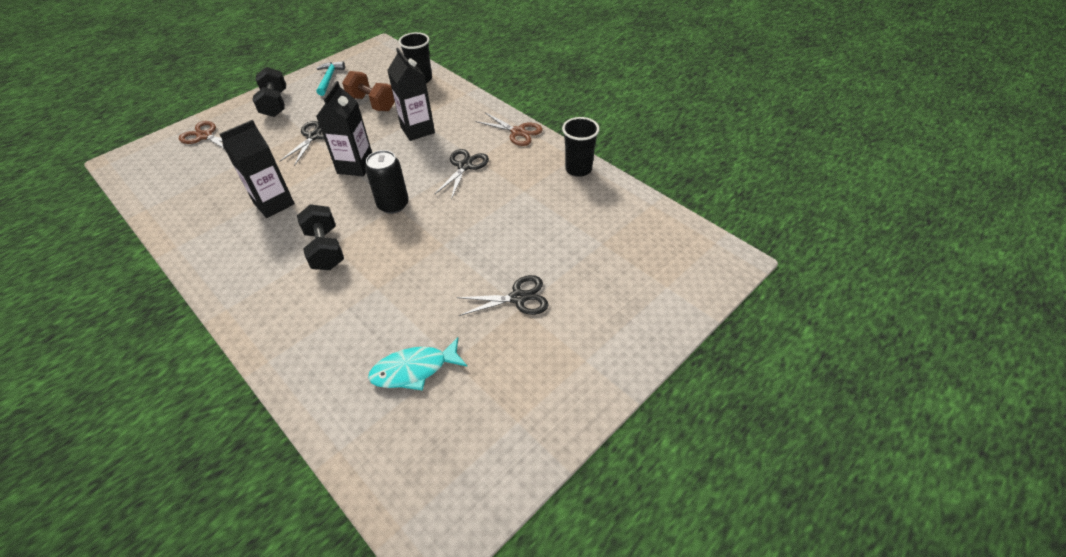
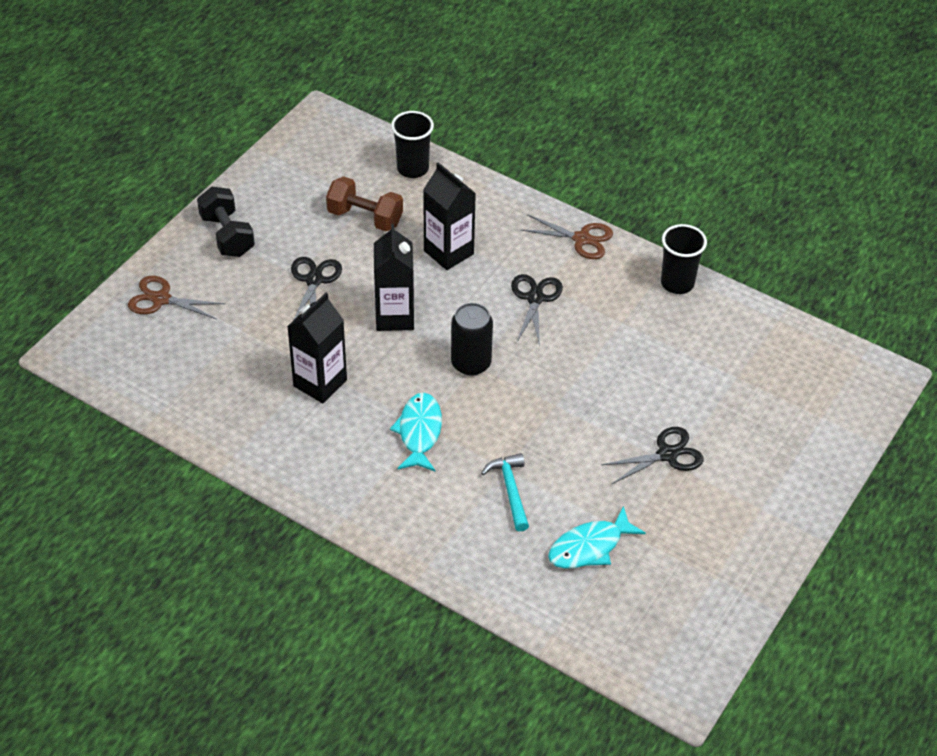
camera: 15 degrees left, 0 degrees up
(325, 249) = (419, 432): black dumbbell -> turquoise fish
(329, 78) = (280, 183): turquoise hammer -> turquoise hammer (510, 490)

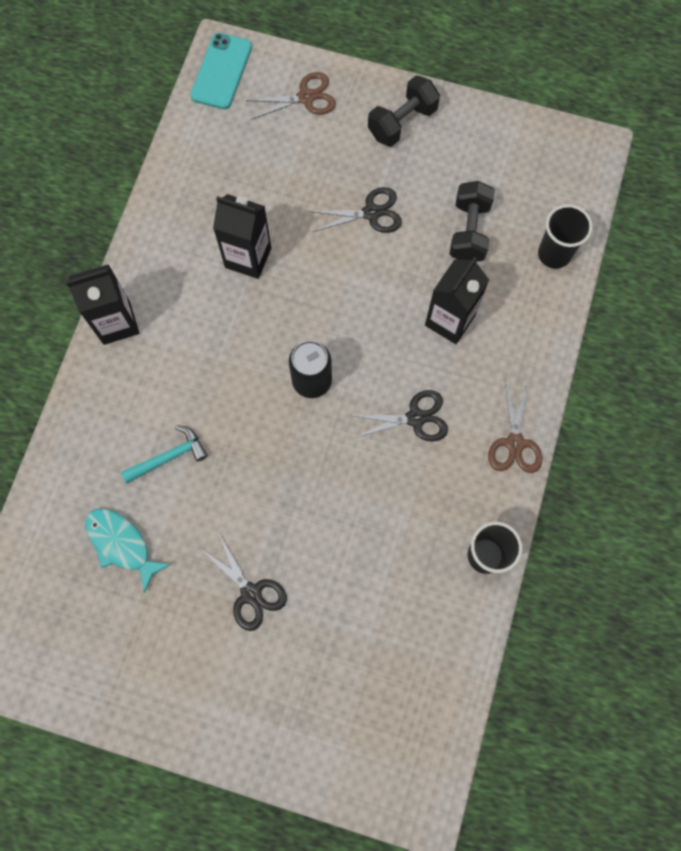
camera: 75 degrees right, 25 degrees up
(93, 359) = (221, 71): none -> turquoise phone
(161, 299) = (306, 97): brown scissors -> brown scissors turned 75 degrees clockwise
(365, 217) = (469, 231): brown dumbbell -> black dumbbell
(394, 317) = (348, 296): black carton -> black carton (117, 323)
(419, 432) = (215, 359): turquoise fish -> none

